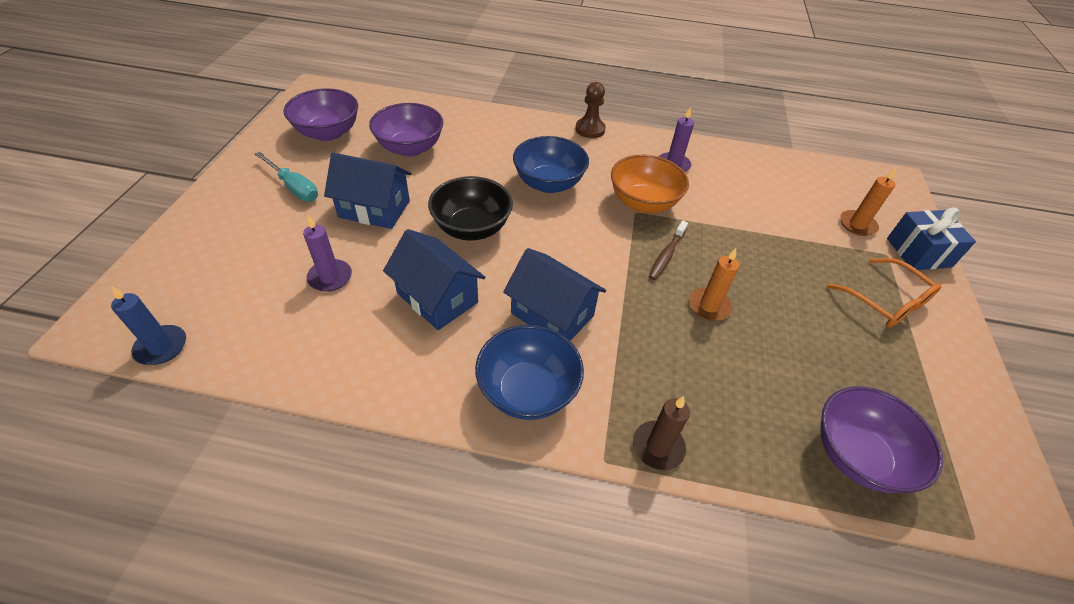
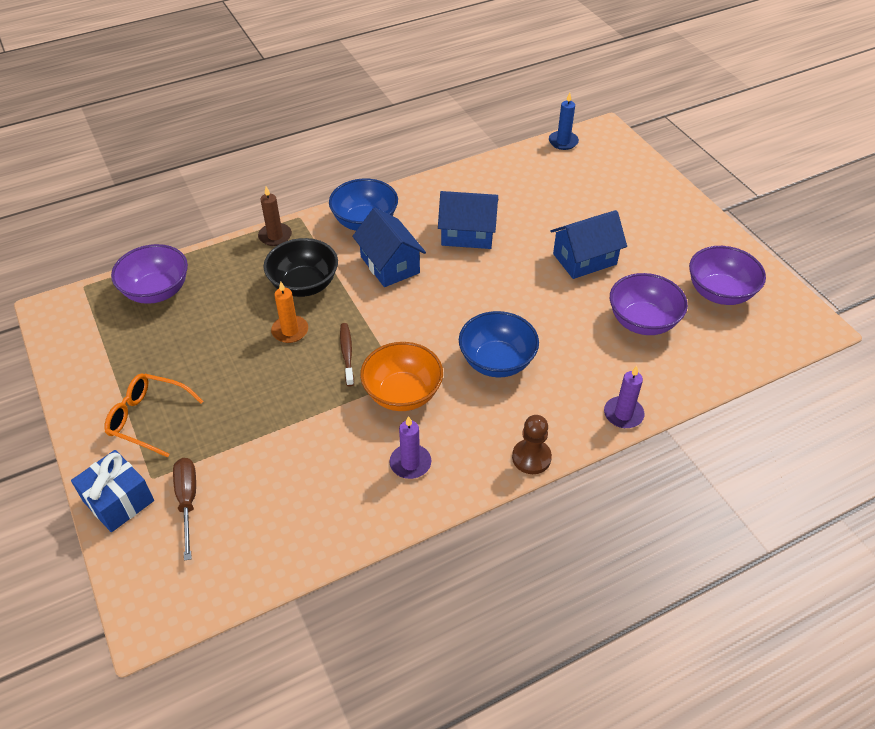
camera: 145 degrees right, 0 degrees up
(294, 187) = (657, 240): turquoise screwdriver -> none
(330, 277) = (541, 209): purple candle -> purple candle (623, 414)
(472, 228) = (504, 287): black bowl -> black bowl (304, 285)
(552, 314) = (390, 265): blue house -> blue house turned 60 degrees clockwise
(857, 225) = (188, 501): orange candle -> brown screwdriver

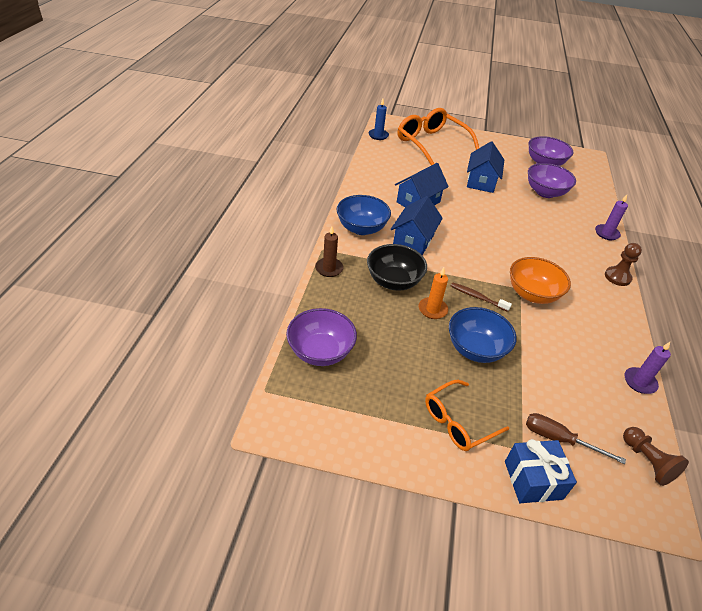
camera: 55 degrees left, 5 degrees down
(216, 586) = (647, 461): none -> brown pawn
(390, 265) = (413, 240): blue house -> blue house turned 75 degrees counterclockwise
(410, 463) = (592, 321): purple candle -> purple candle (639, 382)
(497, 361) = (535, 249): blue bowl -> blue bowl (475, 349)
(609, 185) = (431, 144): none -> orange glasses

